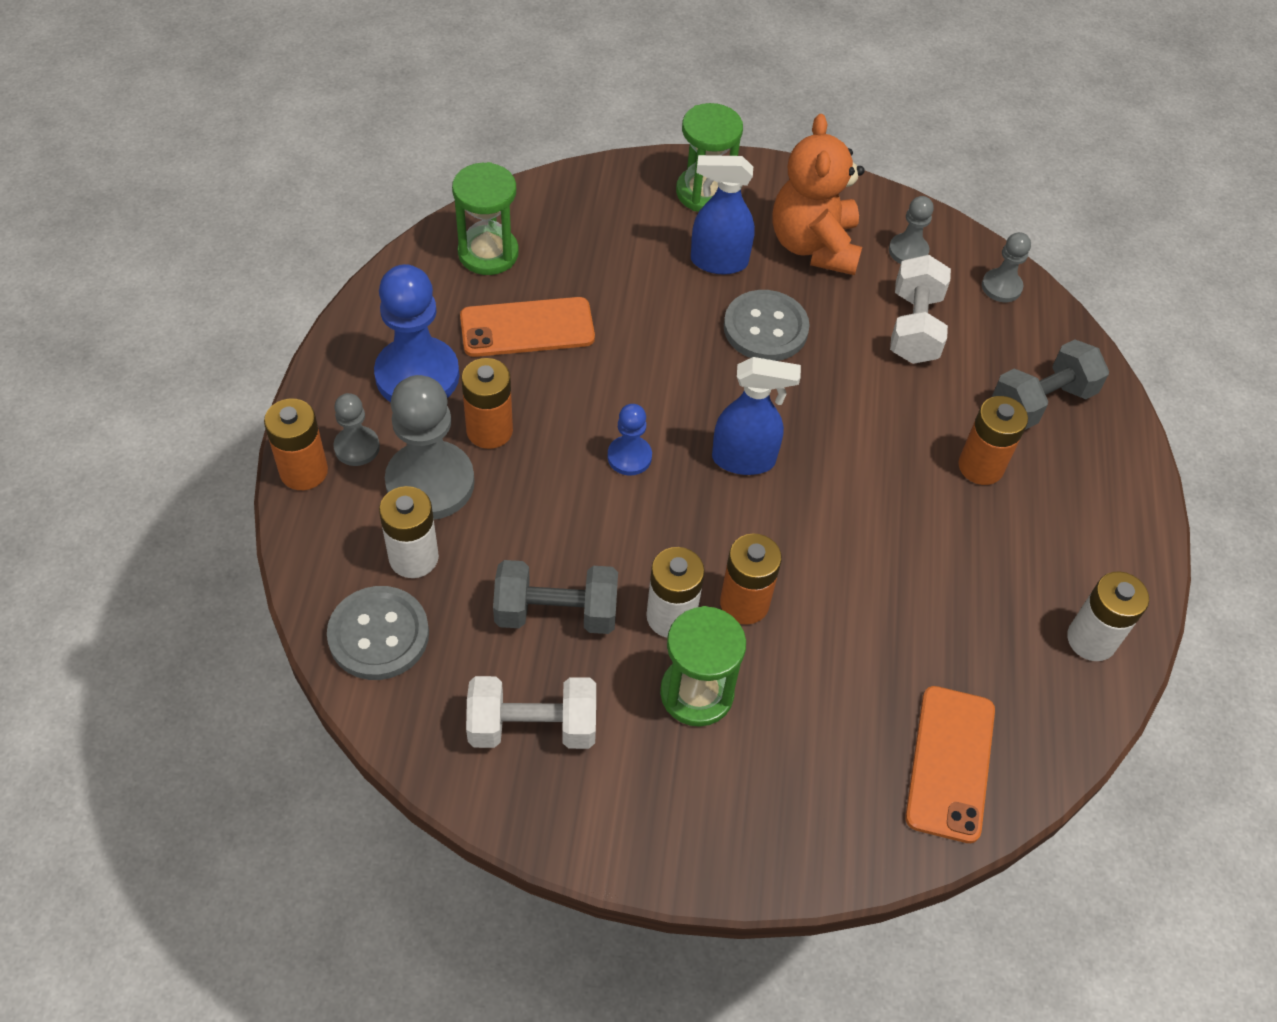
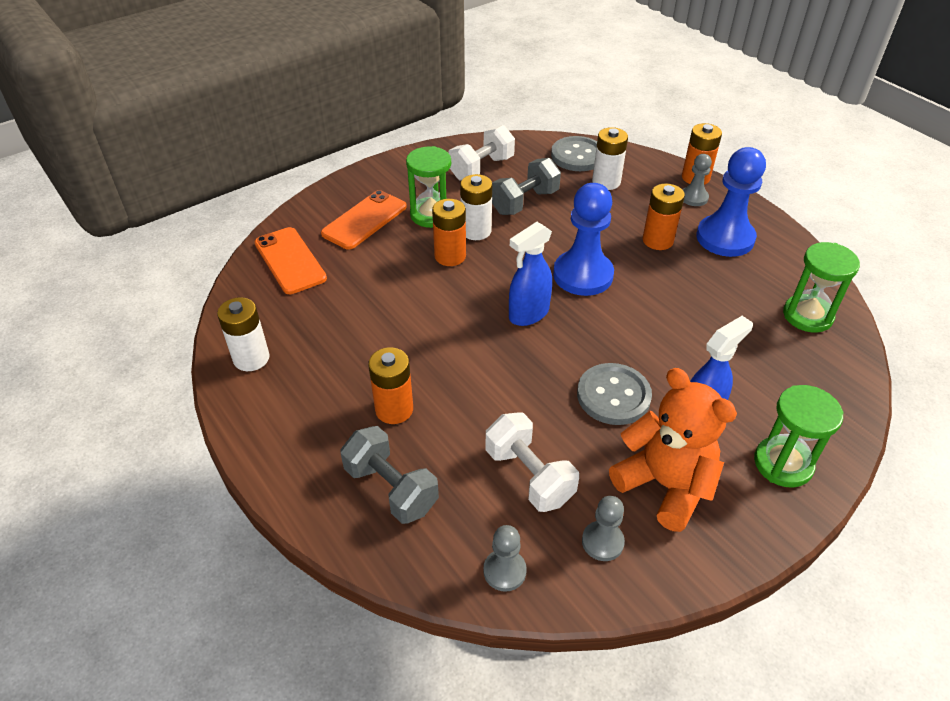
camera: 140 degrees right, 10 degrees down
(430, 483) = (645, 207): grey pawn -> none
(527, 328) = (722, 294): orange phone -> orange phone (364, 220)
(629, 457) = (583, 275): blue pawn -> blue pawn, size x1.93
(1041, 402) = (391, 488): grey dumbbell -> grey dumbbell turned 60 degrees counterclockwise

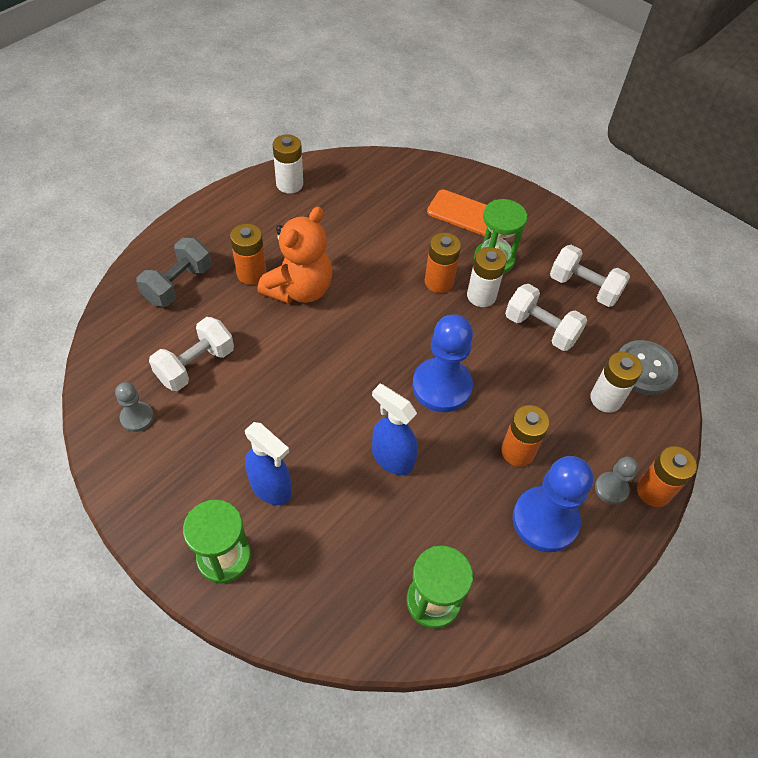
camera: 75 degrees right, 10 degrees up
(290, 261) = (401, 180): orange phone -> none
(504, 571) = (111, 358): grey pawn -> none
(524, 202) = (541, 329): grey dumbbell -> white dumbbell
(528, 314) = (376, 348): blue spray bottle -> blue spray bottle (392, 458)
(613, 396) = (287, 419): grey button -> none
(665, 485) = (193, 460): orange teddy bear -> orange teddy bear (299, 289)

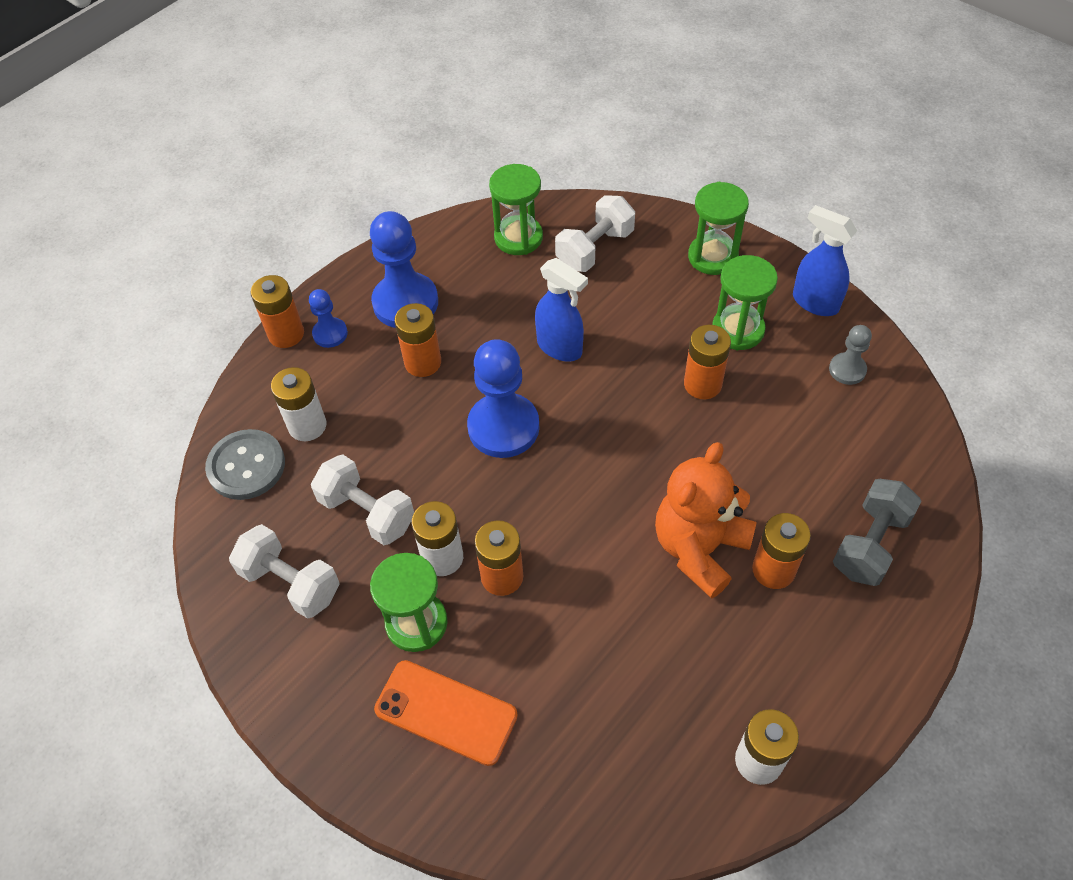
camera: 175 degrees left, 0 degrees up
(195, 365) = (804, 432): white dumbbell -> white dumbbell (595, 249)
(222, 465) = (738, 330): none -> green hourglass
(268, 413) = (702, 384): none -> orange battery
(271, 488) = (682, 313): blue spray bottle -> blue spray bottle (814, 302)
(611, 489) = (330, 334): grey pawn -> blue pawn

